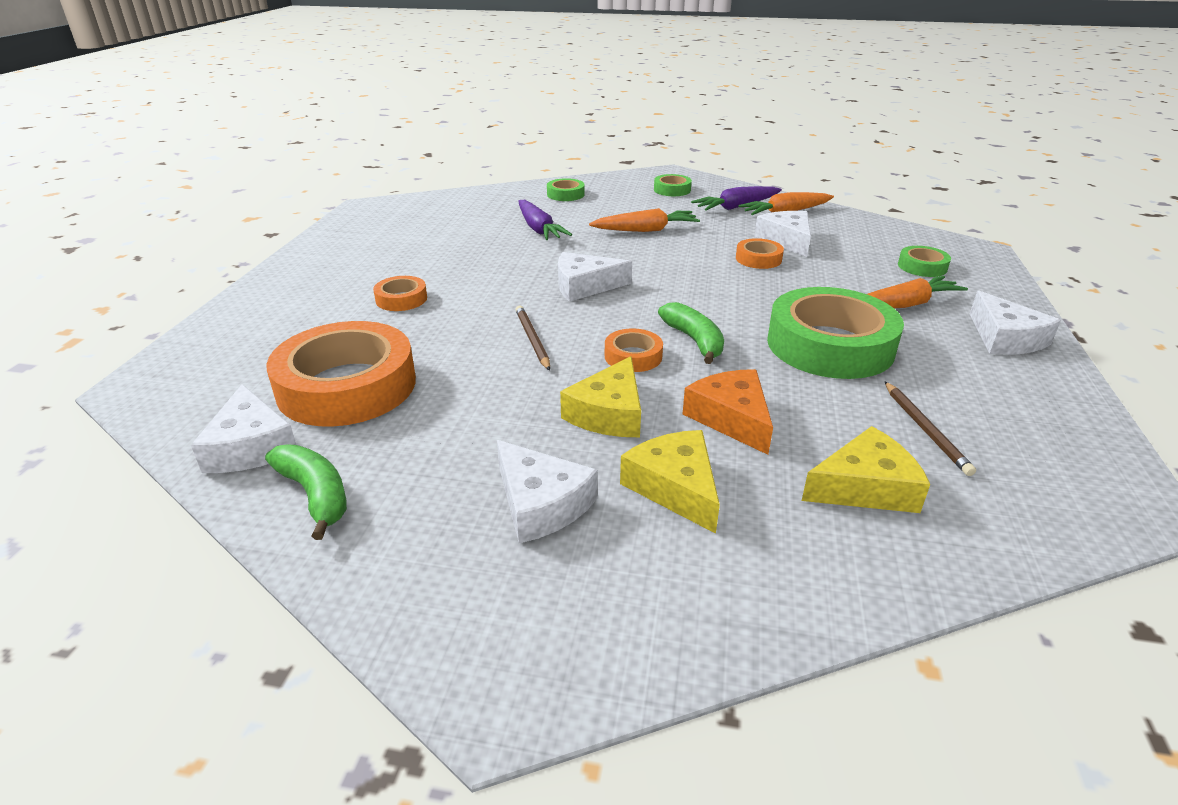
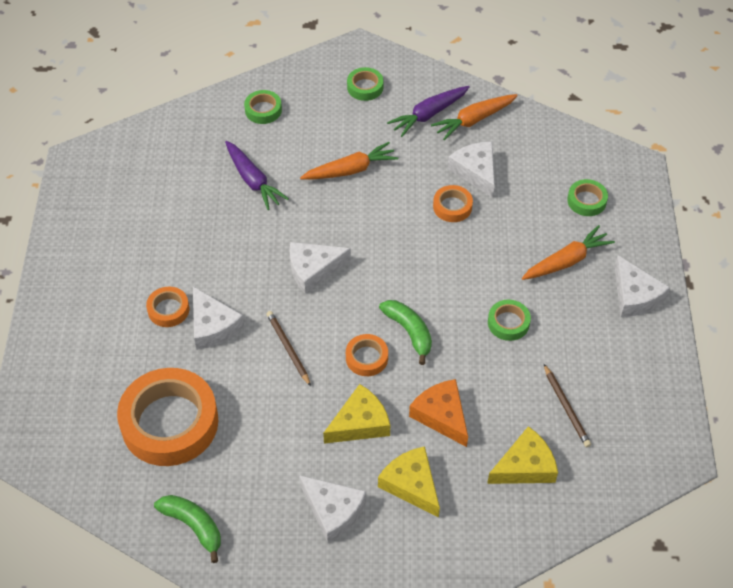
camera: 10 degrees left, 20 degrees up
(251, 446) = (131, 492): white cheese -> white cheese (213, 326)
(609, 413) = (360, 423): yellow cheese -> yellow cheese turned 135 degrees counterclockwise
(830, 345) = (508, 323): green tape -> green tape, size x0.46

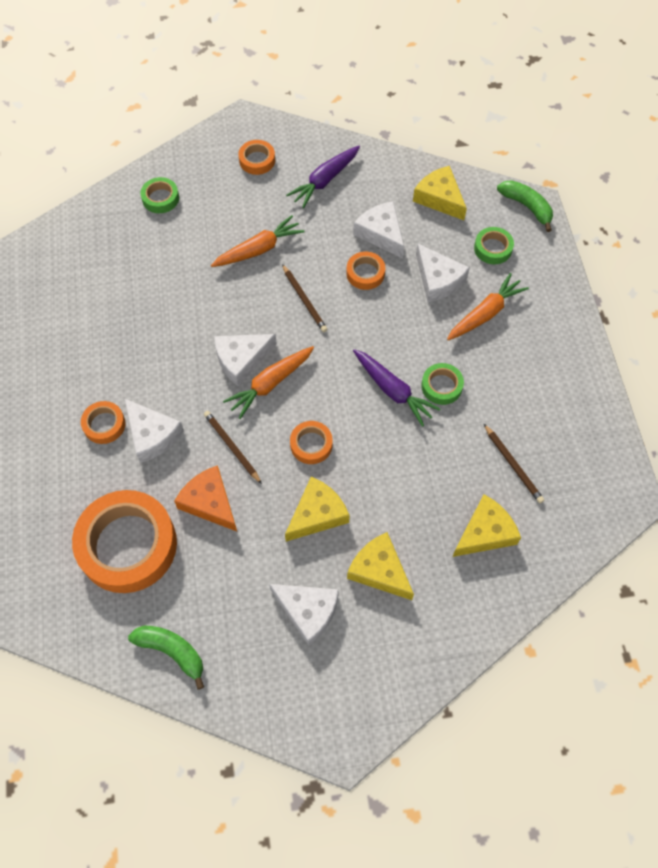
camera: 10 degrees left, 10 degrees up
(253, 181) = (164, 274): purple carrot -> purple carrot (393, 390)
(365, 87) = (257, 160): green tape -> orange tape
(386, 223) = (304, 300): none -> brown pencil
(409, 332) = (347, 411): green banana -> green banana (527, 207)
(441, 415) = (395, 493): orange cheese -> orange cheese (209, 502)
(474, 120) = (369, 180): orange carrot -> orange carrot (270, 384)
(541, 146) = (439, 198): none -> yellow cheese
(634, 295) = (556, 339): white cheese -> white cheese (438, 280)

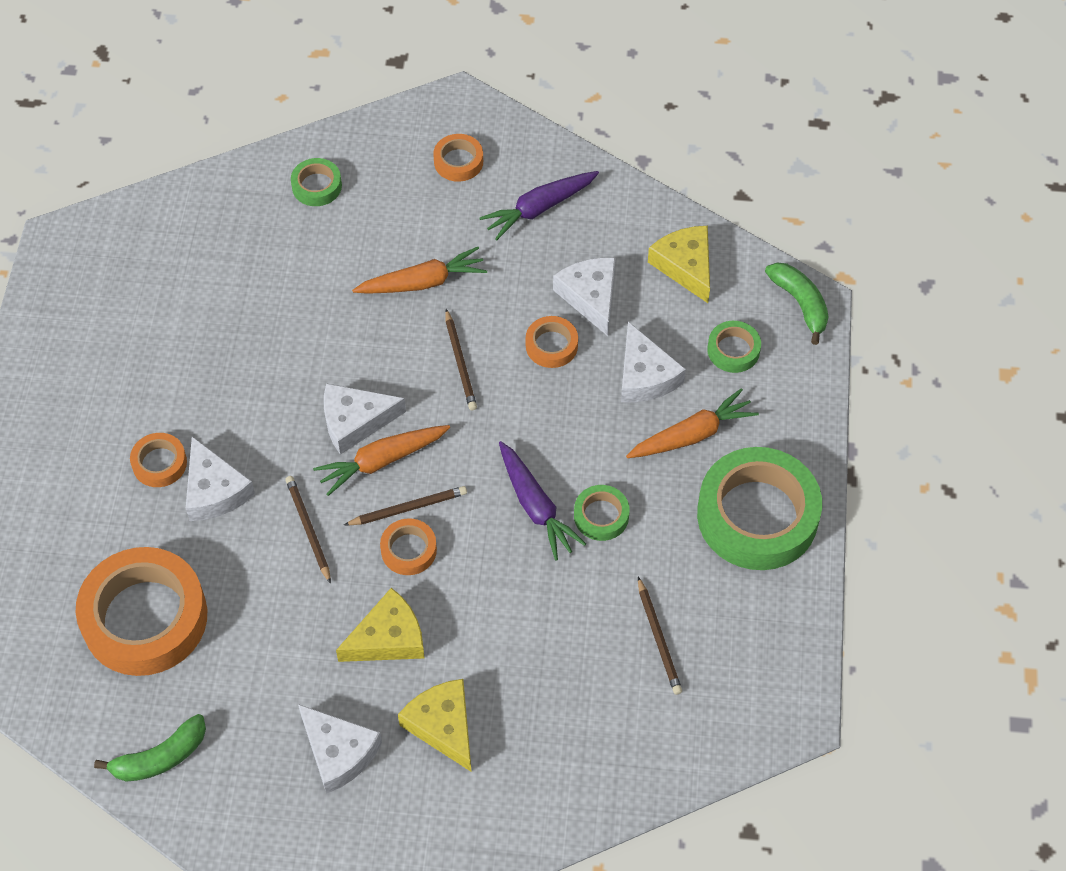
camera: 15 degrees right, 5 degrees down
(172, 651) = (160, 757): green banana -> green banana turned 105 degrees clockwise
(209, 502) = (259, 591): orange cheese -> none
(301, 413) = (408, 508): none -> brown pencil
(485, 532) = (592, 713): yellow cheese -> none
(550, 360) = (757, 515): none -> green tape

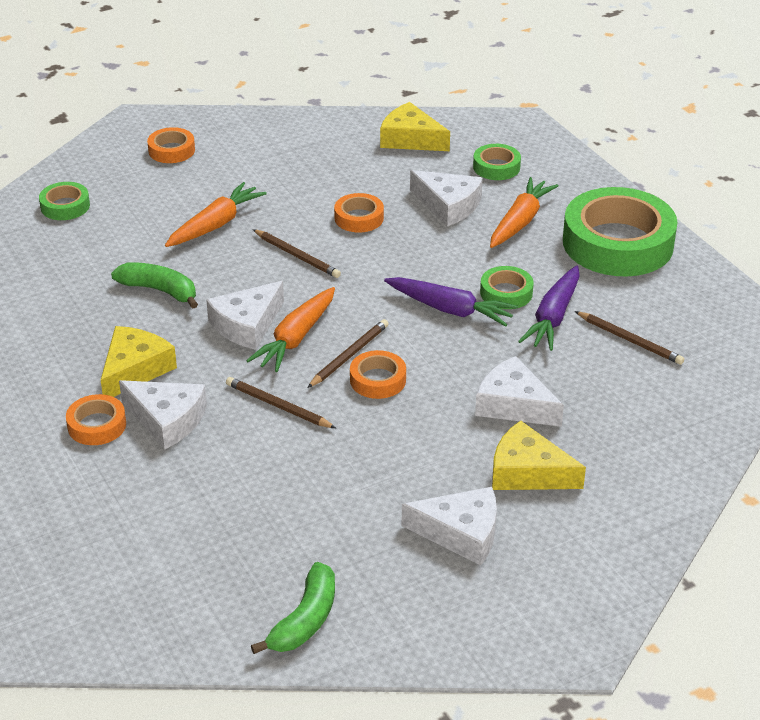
camera: 35 degrees left, 20 degrees down
(145, 618) = (189, 532): orange tape -> none
(388, 638) = (421, 440): yellow cheese -> yellow cheese (134, 370)
(539, 208) = (265, 151): purple carrot -> purple carrot (553, 317)
(590, 297) = (358, 181): white cheese -> white cheese (513, 404)
(800, 304) = (514, 126): green banana -> green banana (160, 290)

